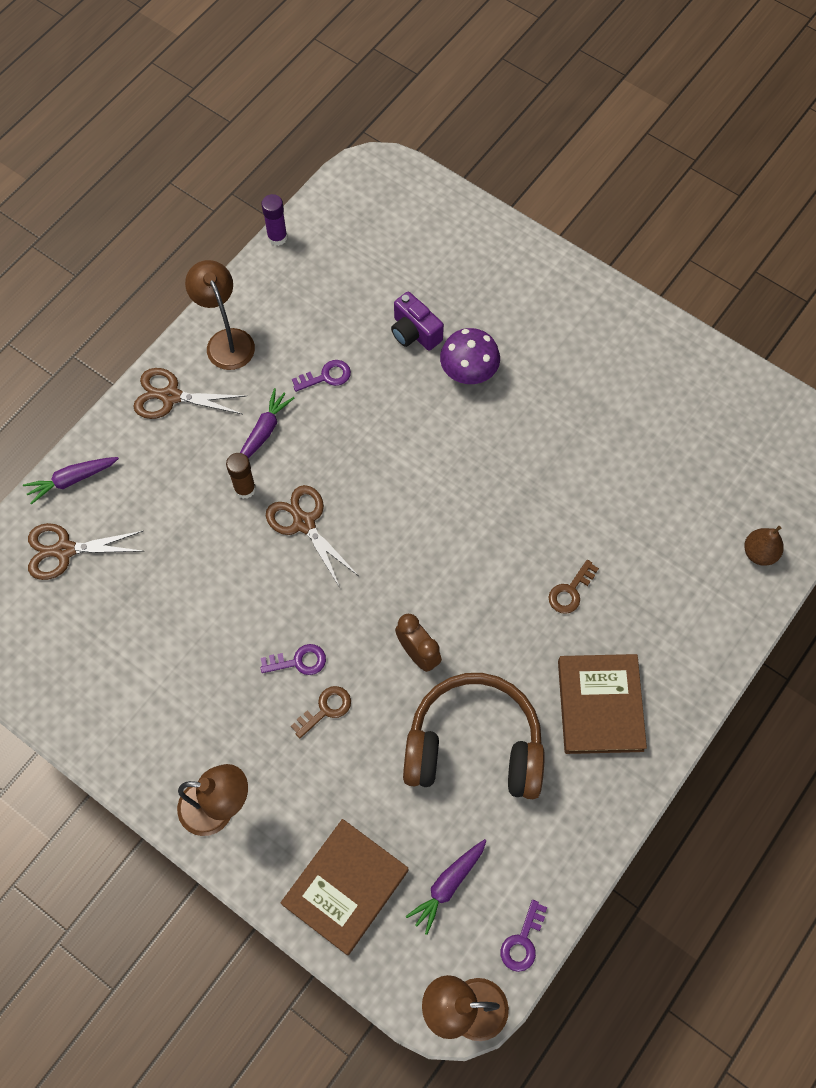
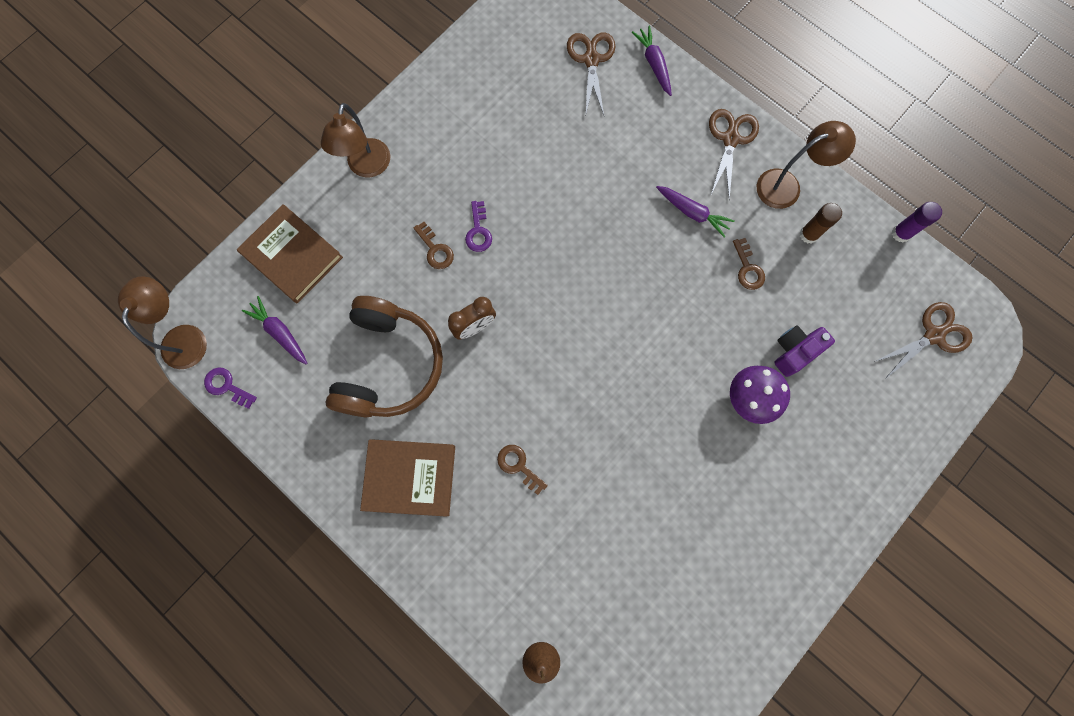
camera: 95 degrees right, 10 degrees up
(245, 489) = (638, 196): brown glue stick -> brown glue stick (808, 234)
(304, 523) = (602, 242): brown scissors -> brown scissors (934, 335)
(326, 376) = (748, 268): purple key -> brown key

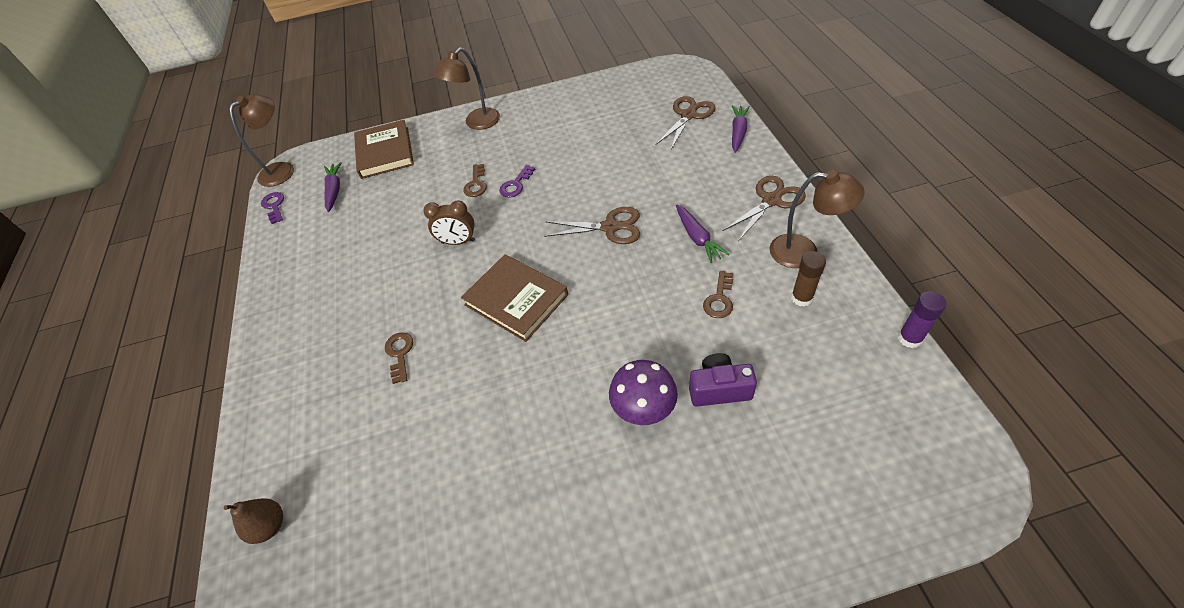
camera: 40 degrees right, 25 degrees down
(388, 365) = (378, 239): brown headphones -> none
(410, 478) = (319, 319): brown book -> brown book (516, 300)
(934, 335) = (897, 452): brown scissors -> brown scissors (610, 227)

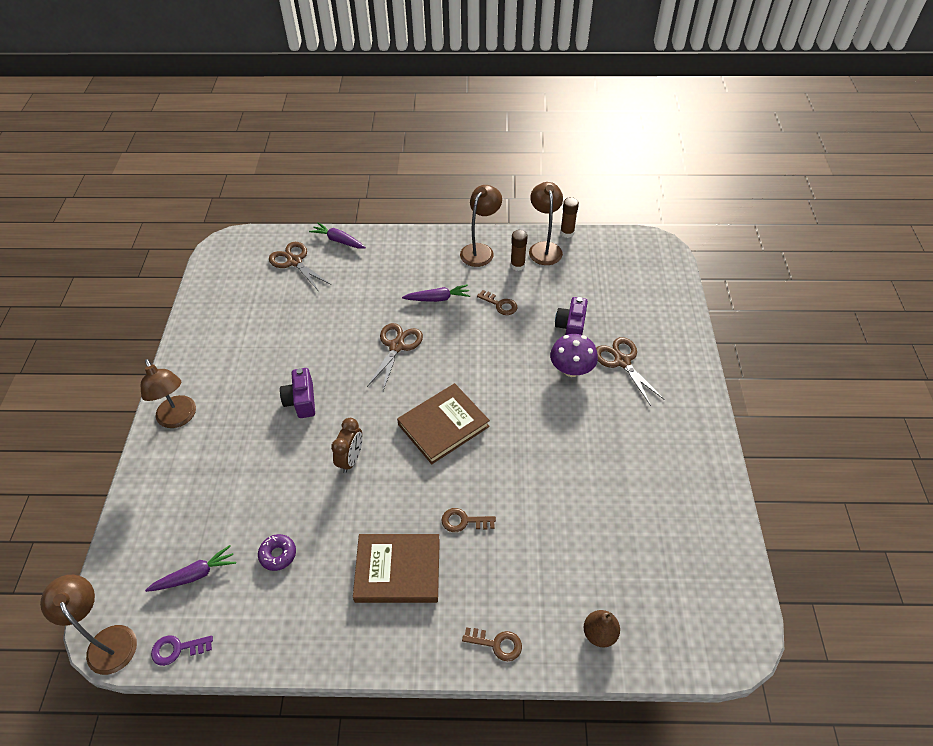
camera: 80 degrees left, 0 degrees up
(334, 190) = (195, 575): purple carrot -> purple carrot turned 150 degrees clockwise
(354, 230) = (278, 554): none -> purple donut
(385, 152) = (162, 515): brown book -> brown book (398, 570)
(476, 184) = (278, 433): brown key -> brown key (497, 644)
(516, 185) = (301, 401): purple key -> purple camera
(771, 200) = (423, 248): brown scissors -> brown scissors (622, 361)
(856, 319) = (544, 248): none -> brown lamp
(909, 338) = (567, 233): purple glue stick -> brown glue stick

